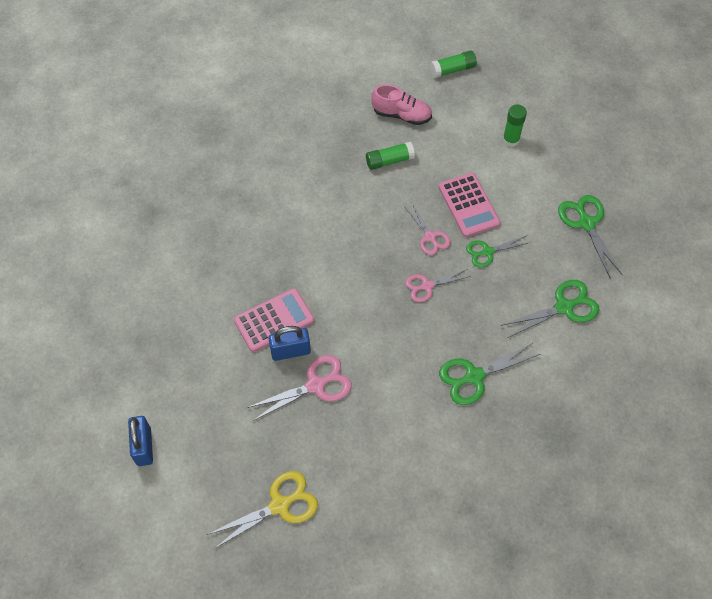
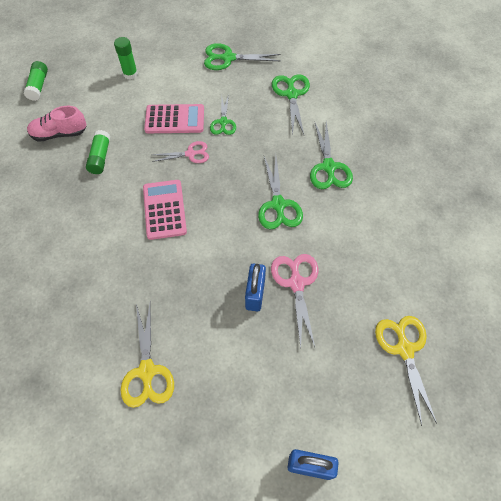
camera: 70 degrees left, 0 degrees up
(186, 290) = (147, 371): none -> yellow scissors
(274, 320) = (217, 298): pink calculator -> pink calculator (164, 209)
(401, 115) = (59, 134): pink shoe -> pink shoe turned 135 degrees counterclockwise
(401, 340) = (278, 205): none -> green scissors
(427, 286) = (235, 171): pink scissors -> none

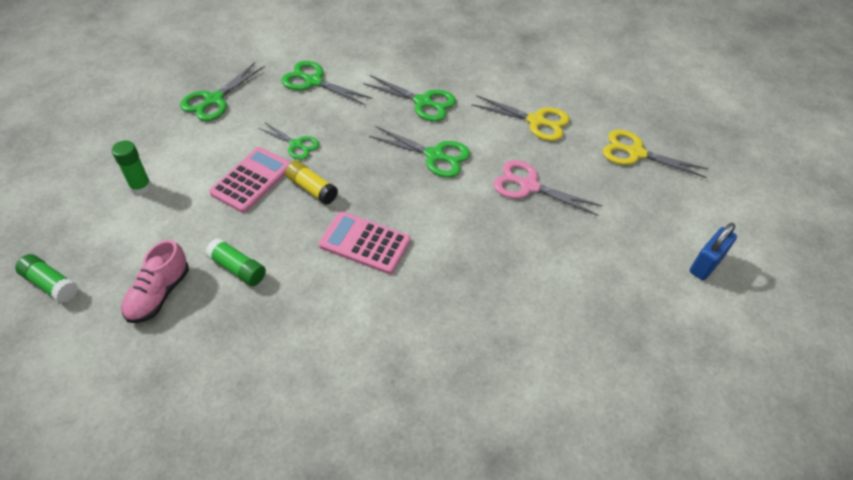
camera: 60 degrees left, 10 degrees down
(147, 371) = (548, 344): yellow scissors -> yellow scissors (536, 121)
(190, 154) = (312, 189): pink scissors -> yellow glue stick
(255, 294) = (519, 220): blue padlock -> none

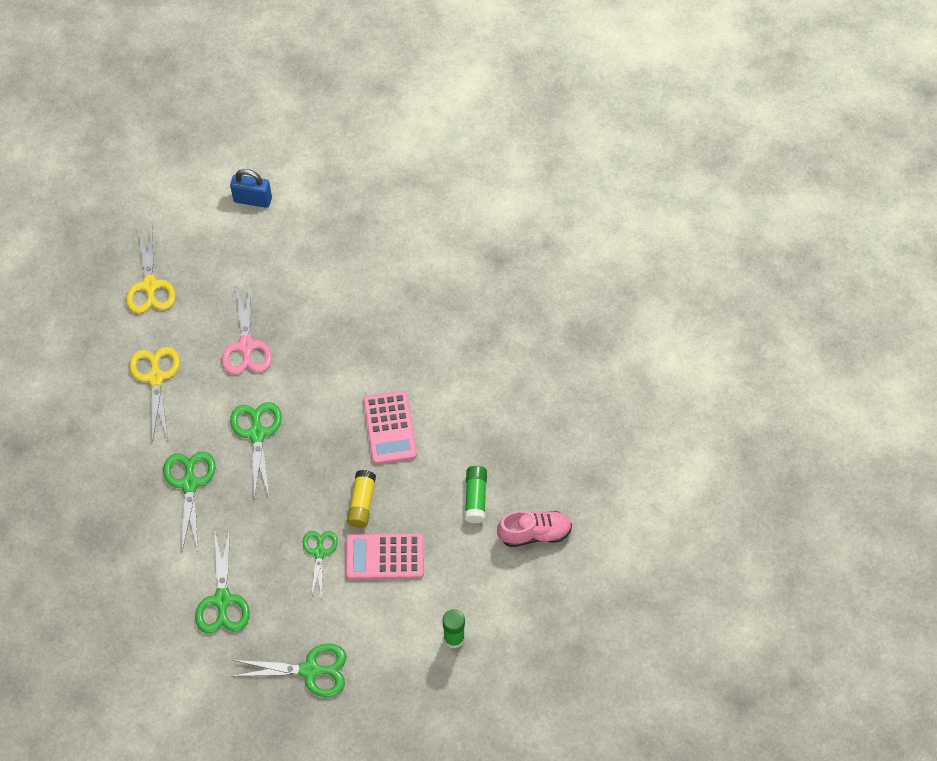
camera: 120 degrees left, 10 degrees up
(51, 284) = (582, 615): green glue stick -> none

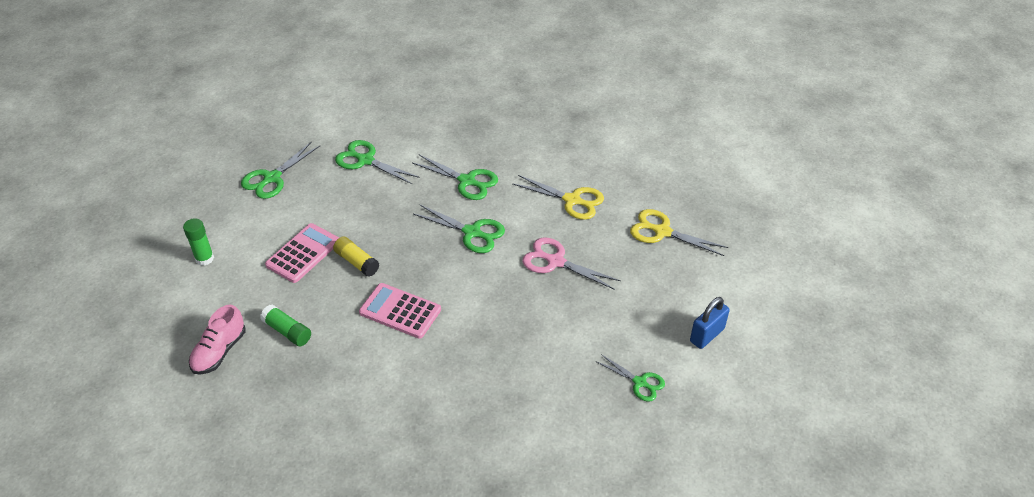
camera: 125 degrees right, 15 degrees down
(319, 552) = (345, 221): green scissors -> green scissors (640, 382)

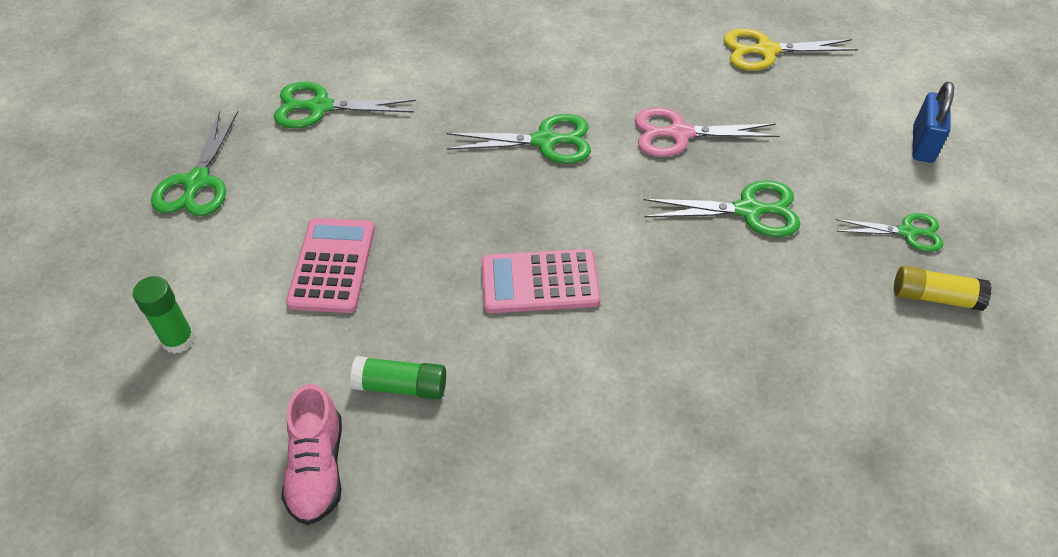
camera: 30 degrees left, 5 degrees up
(357, 262) = (422, 244): yellow glue stick -> yellow glue stick (935, 297)
(467, 181) = (482, 82): green scissors -> green scissors (748, 210)
(572, 200) = (632, 55): yellow scissors -> none

